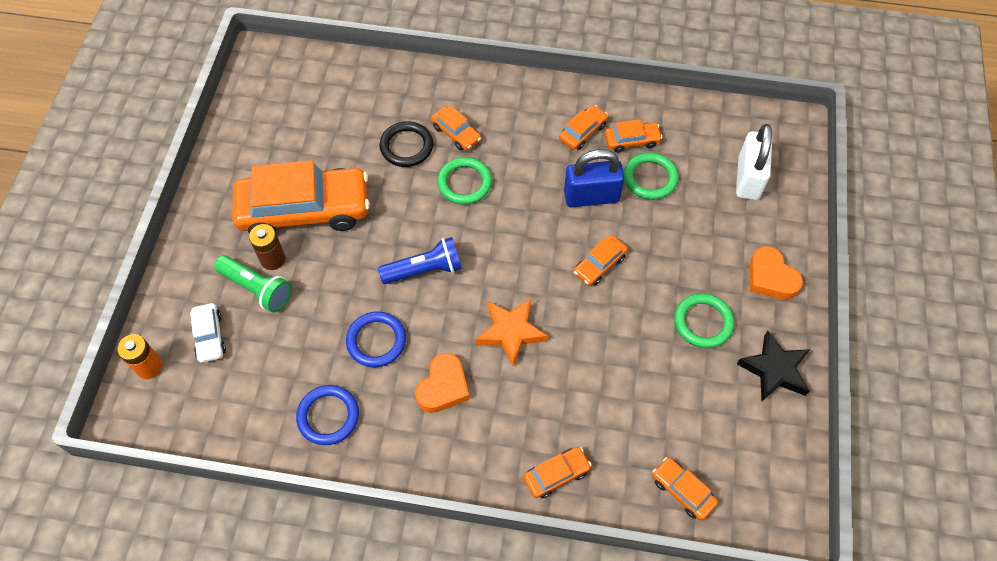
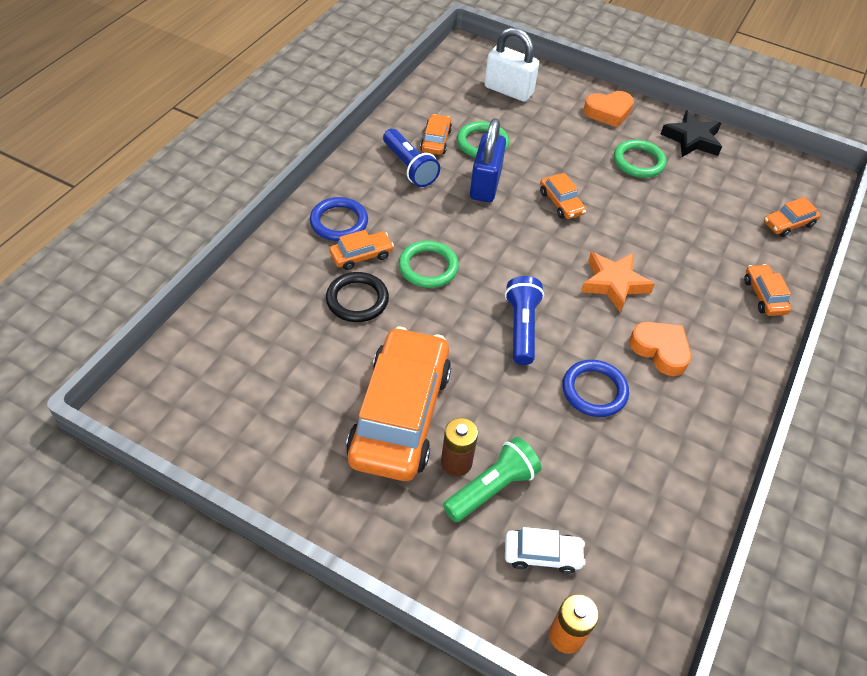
camera: 75 degrees left, 10 degrees down
(328, 416) = (673, 456): blue ring -> blue ring (339, 222)
(582, 132) = (409, 167): orange car -> blue flashlight

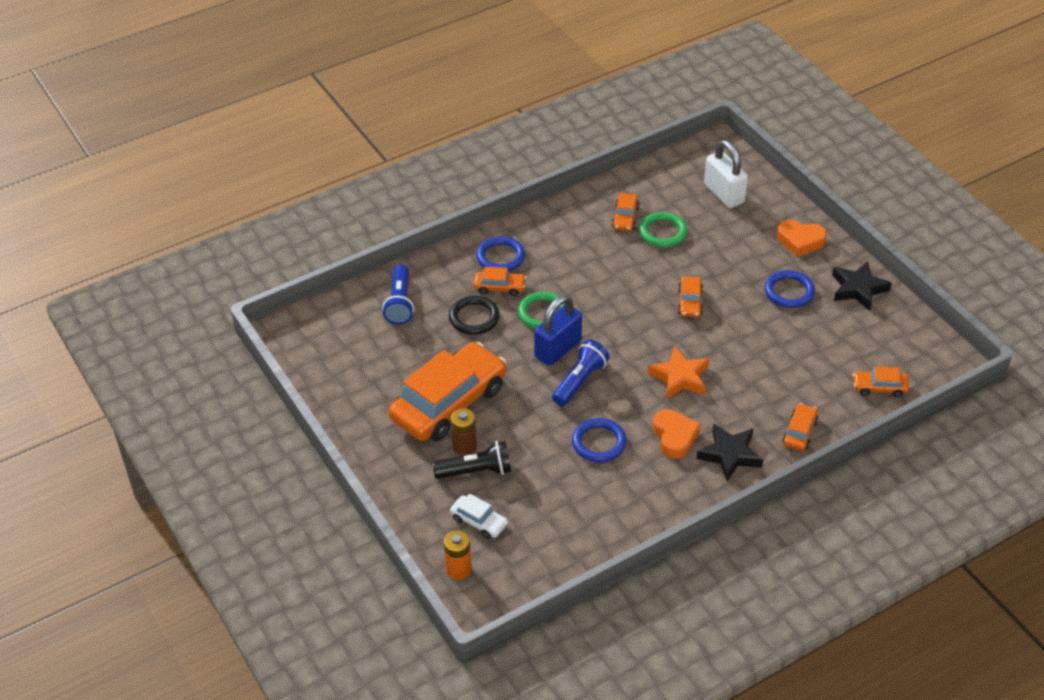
camera: 35 degrees right, 5 degrees down
(409, 167) = (586, 232): blue flashlight -> blue flashlight (400, 303)
(436, 140) = (625, 217): orange car -> orange car turned 150 degrees clockwise
(485, 185) = (638, 267): blue padlock -> blue padlock (558, 349)
(492, 488) = (476, 471): green flashlight -> black flashlight
(638, 162) = (789, 292): green ring -> blue ring
(725, 347) = (730, 455): none -> black star

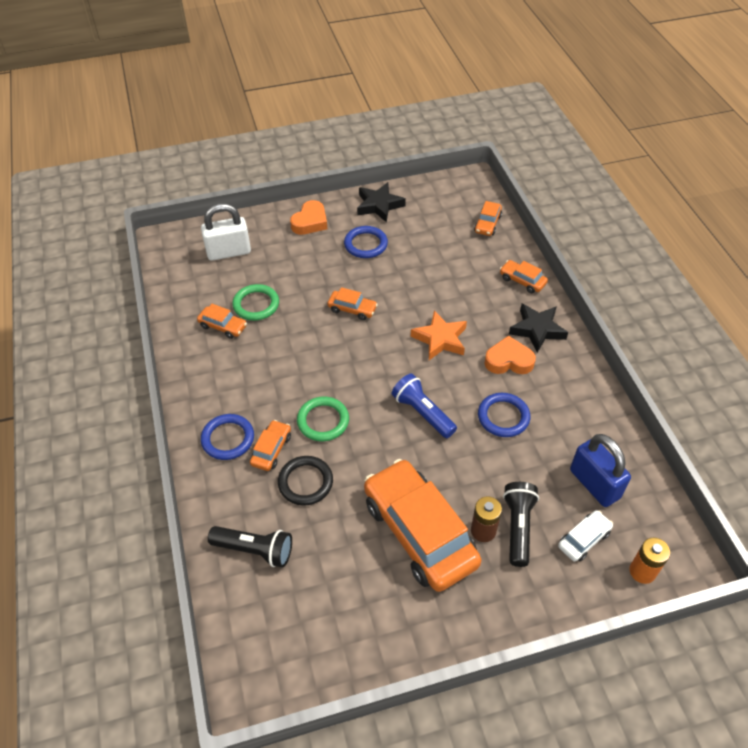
camera: 75 degrees left, 5 degrees up
(400, 303) = (255, 550): blue flashlight -> black flashlight
(558, 349) = (375, 420): blue padlock -> blue padlock (594, 484)

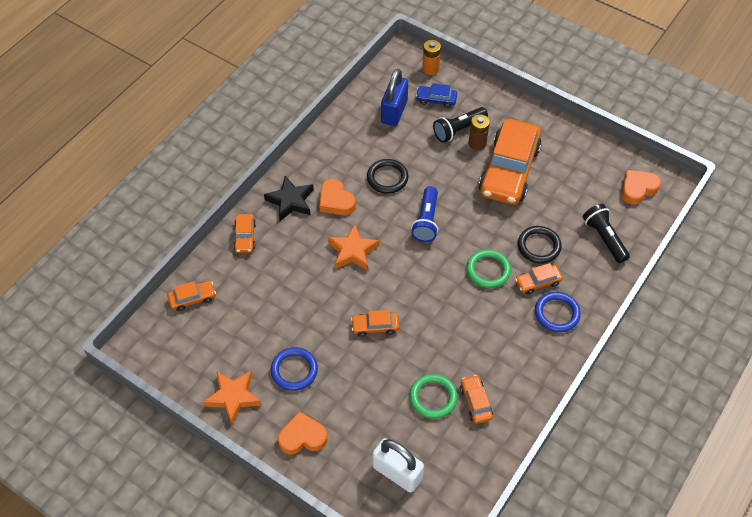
camera: 130 degrees left, 5 degrees up
(275, 647) = (637, 189): none -> orange heart
(352, 309) = (375, 326): orange car -> orange car turned 75 degrees counterclockwise
(379, 205) = (233, 397): black star -> orange star
(503, 417) = (387, 178): blue ring -> black ring
(583, 539) = (436, 99): white car -> blue car

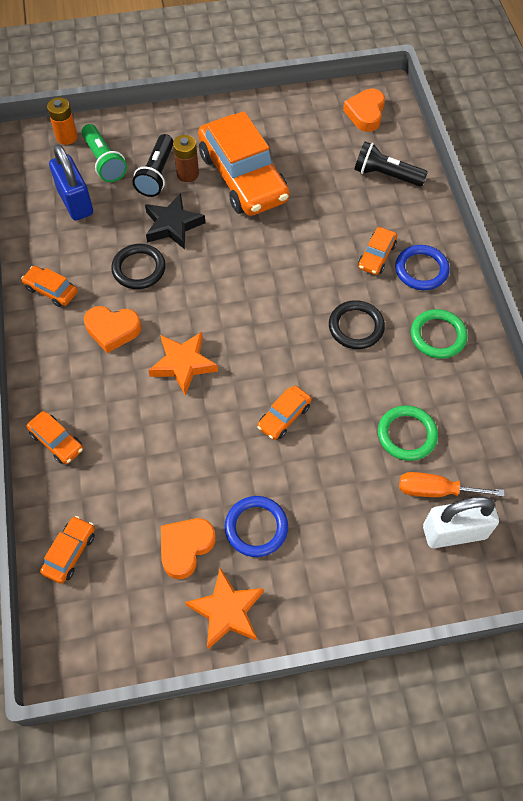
camera: 45 degrees left, 5 degrees up
(290, 201) = (65, 367): black star -> black star (173, 225)
(302, 437) = (336, 583): orange heart -> orange heart (185, 548)
(413, 441) = (435, 490): none -> orange screwdriver
(426, 221) = (220, 280): blue flashlight -> none
(436, 99) = (104, 161): blue car -> green flashlight
(475, 402) = (445, 405): orange car -> orange car (51, 290)
(488, 270) = (324, 280): green ring -> green ring (438, 336)
(539, 246) = (342, 224): black ring -> black ring (356, 327)

